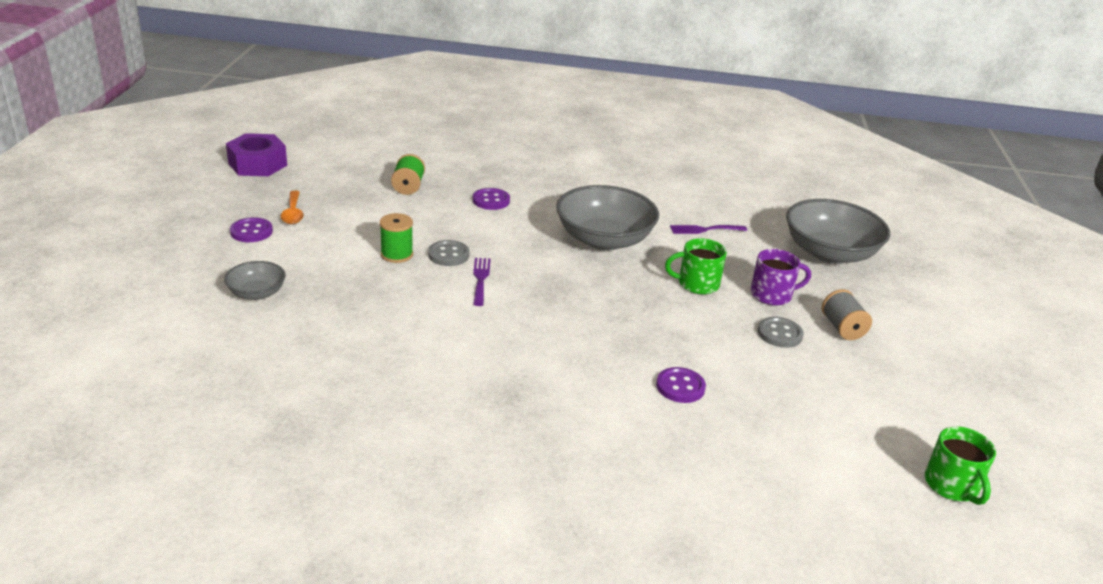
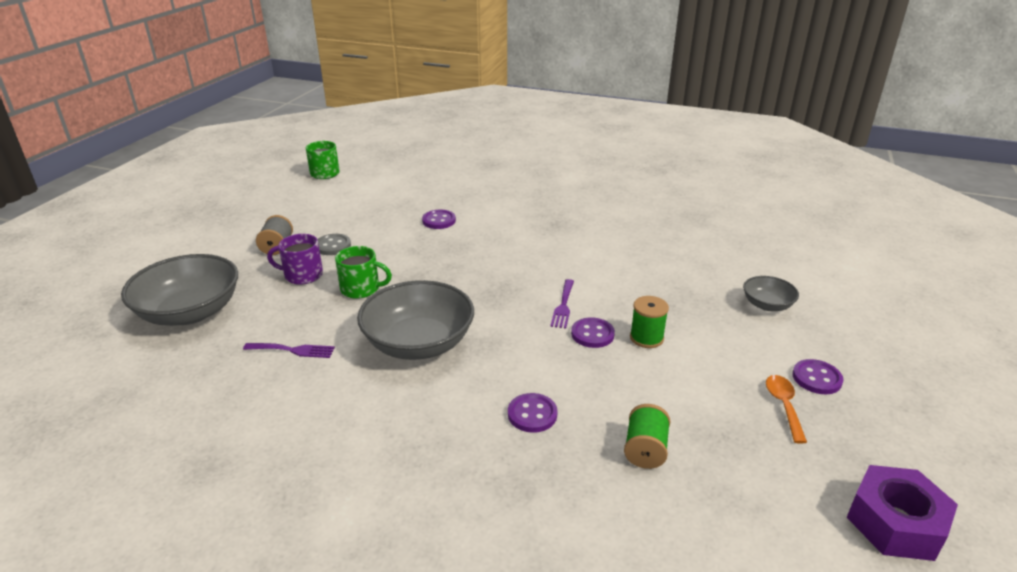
camera: 165 degrees left, 0 degrees up
(448, 255) = (592, 334): grey button -> purple button

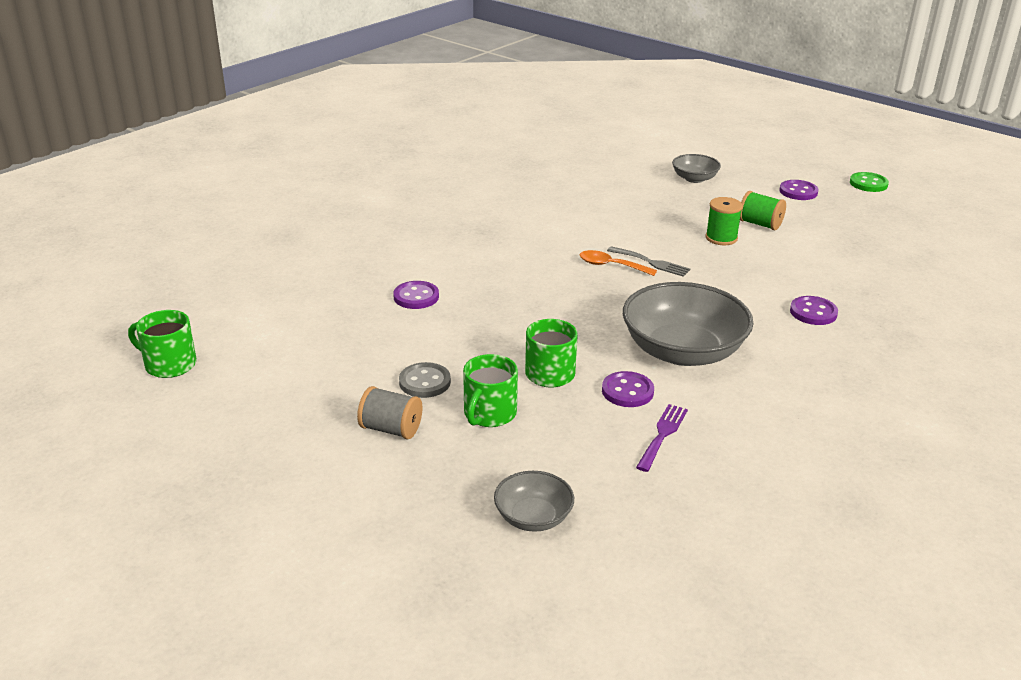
camera: 70 degrees left, 0 degrees up
(190, 312) = (533, 517): grey bowl -> grey bowl, size x0.50
(302, 275) = (489, 413): purple mug -> green mug
(563, 306) = (651, 262): purple fork -> grey fork
(592, 334) = (705, 260): purple button -> purple button (627, 391)
(645, 450) = (866, 275): green spool -> green spool (760, 224)
(783, 406) = (827, 212): orange spoon -> orange spoon (611, 266)
(895, 522) = (946, 215): purple nut -> none
(912, 436) = (868, 184): none -> green button

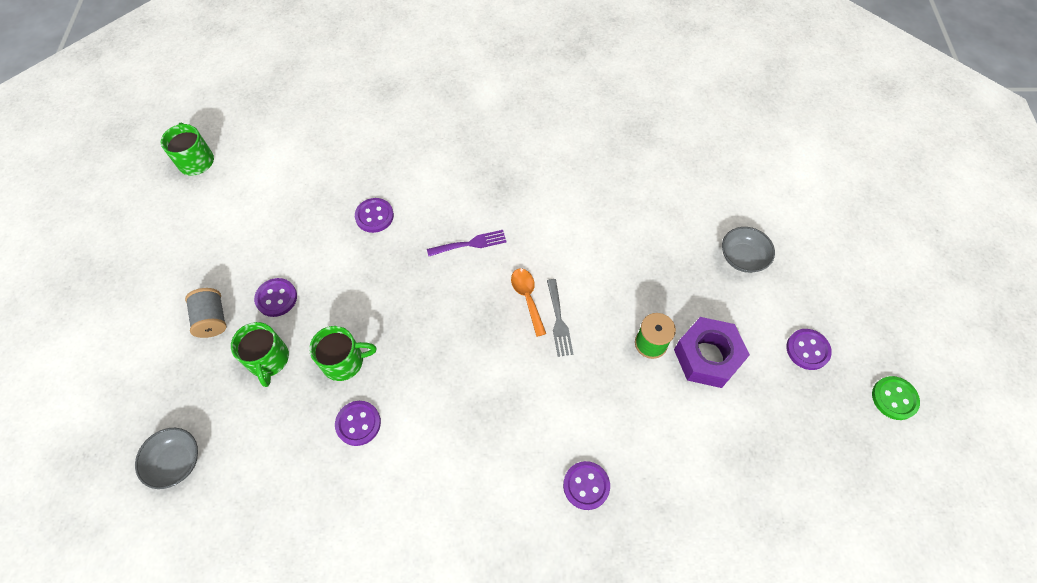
camera: 50 degrees right, 30 degrees up
(425, 382) = (276, 298): grey button -> purple button
(489, 413) = (268, 359): green mug -> green mug turned 90 degrees counterclockwise
(662, 434) = (321, 480): purple fork -> purple fork (470, 243)
(682, 351) = (442, 426): grey bowl -> none
(760, 224) = (707, 357): green spool -> purple nut

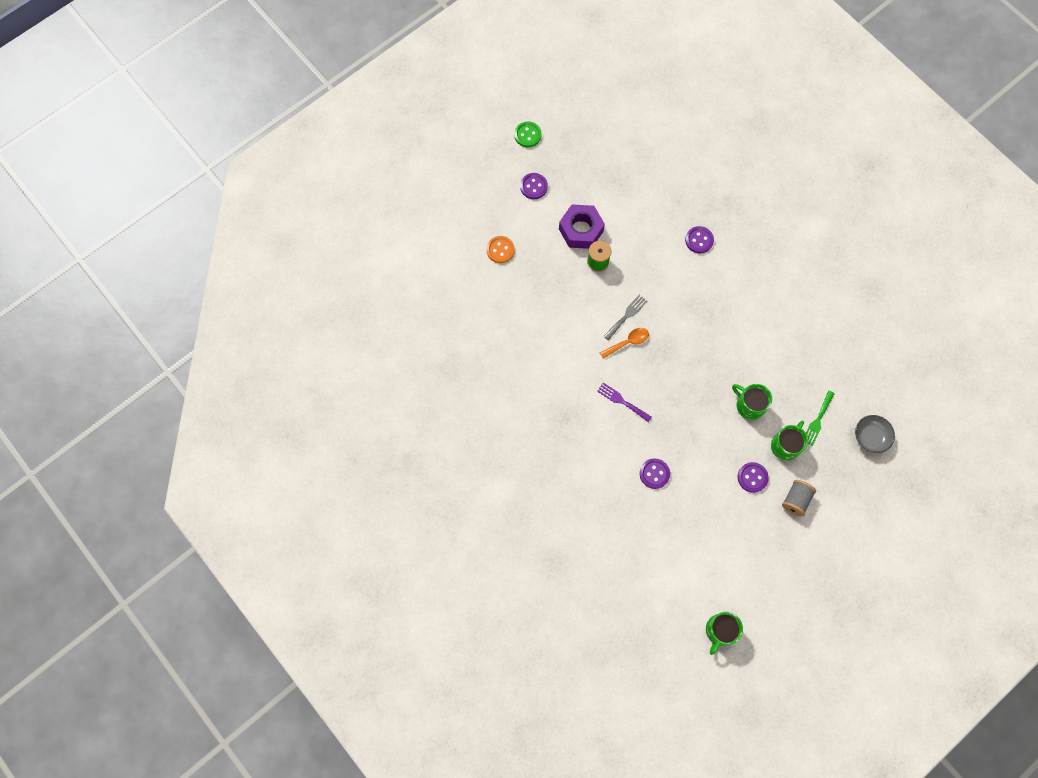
camera: 130 degrees left, 10 degrees up
(254, 419) = (817, 420): none -> green fork
(358, 423) = (771, 367): purple button -> none
(527, 298) = (627, 342): orange spoon -> orange spoon turned 150 degrees counterclockwise
(742, 257) = (500, 250): grey bowl -> orange button

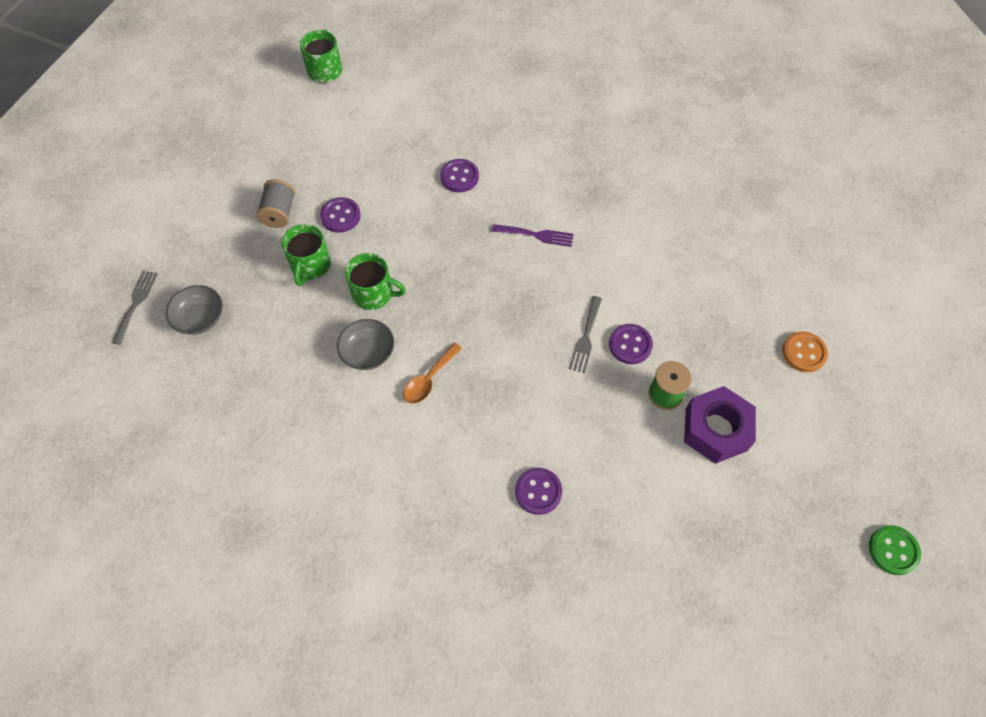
camera: 155 degrees right, 10 degrees down
(533, 186) = (824, 466): purple button -> purple button (630, 345)
(627, 342) = (566, 305): orange spoon -> orange spoon (429, 379)
(767, 365) = (368, 352): none -> grey bowl
(817, 420) = (277, 310): green fork -> none
(912, 467) = (136, 303): none -> grey fork

